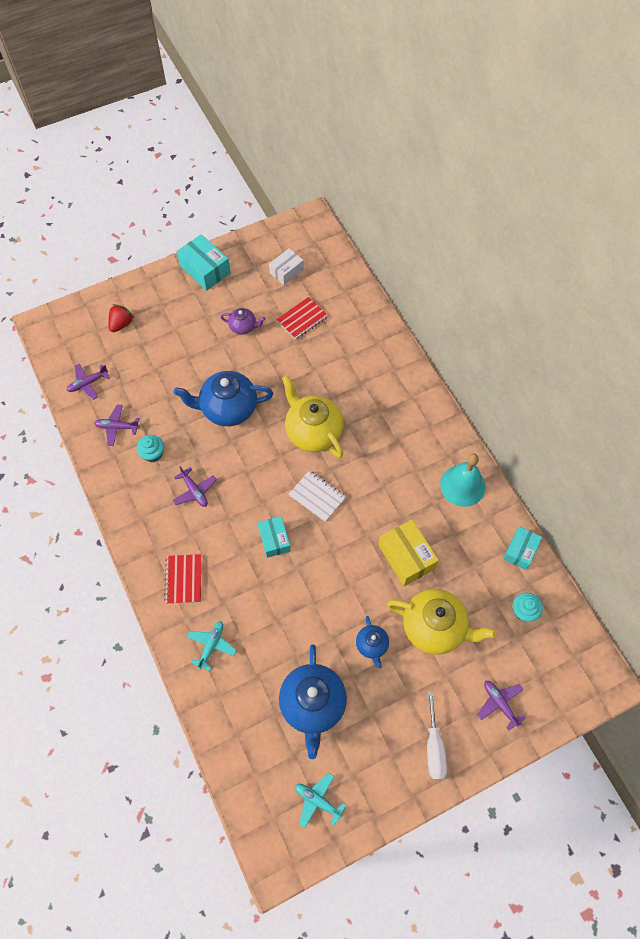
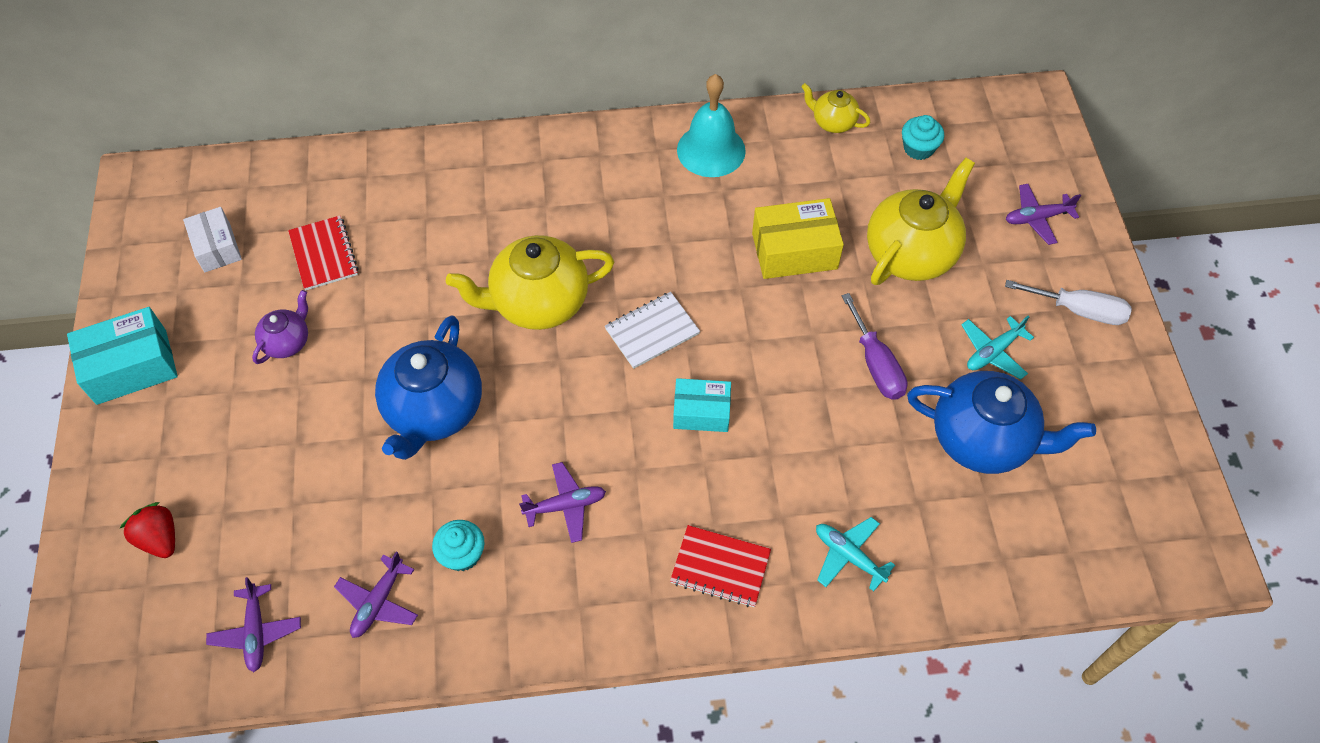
camera: 70 degrees left, 5 degrees down
(317, 800) = (1125, 477): turquoise plane -> turquoise plane (993, 352)
(343, 627) = (876, 364): none -> purple screwdriver
(372, 645) = (914, 336): blue teapot -> none
(520, 551) = (833, 122): turquoise box -> yellow teapot

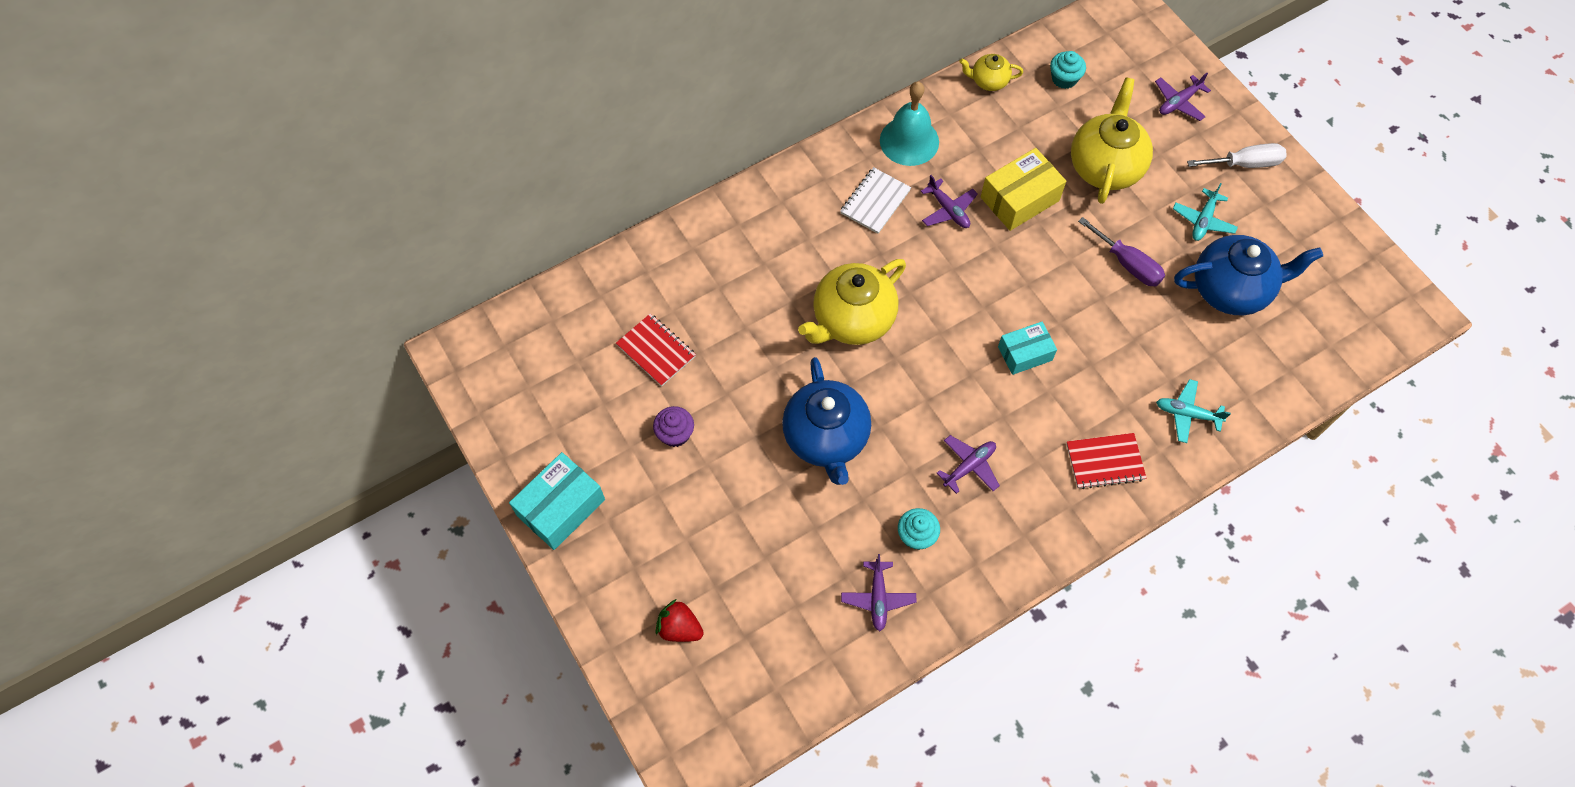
camera: 25 degrees left, 5 degrees up
(217, 247) = (563, 381): white box -> none
(256, 632) = (802, 661): purple plane -> purple plane (948, 210)
(287, 342) = (675, 434): purple teapot -> purple cupcake
(652, 331) = (952, 306): white notebook -> white notebook (875, 201)

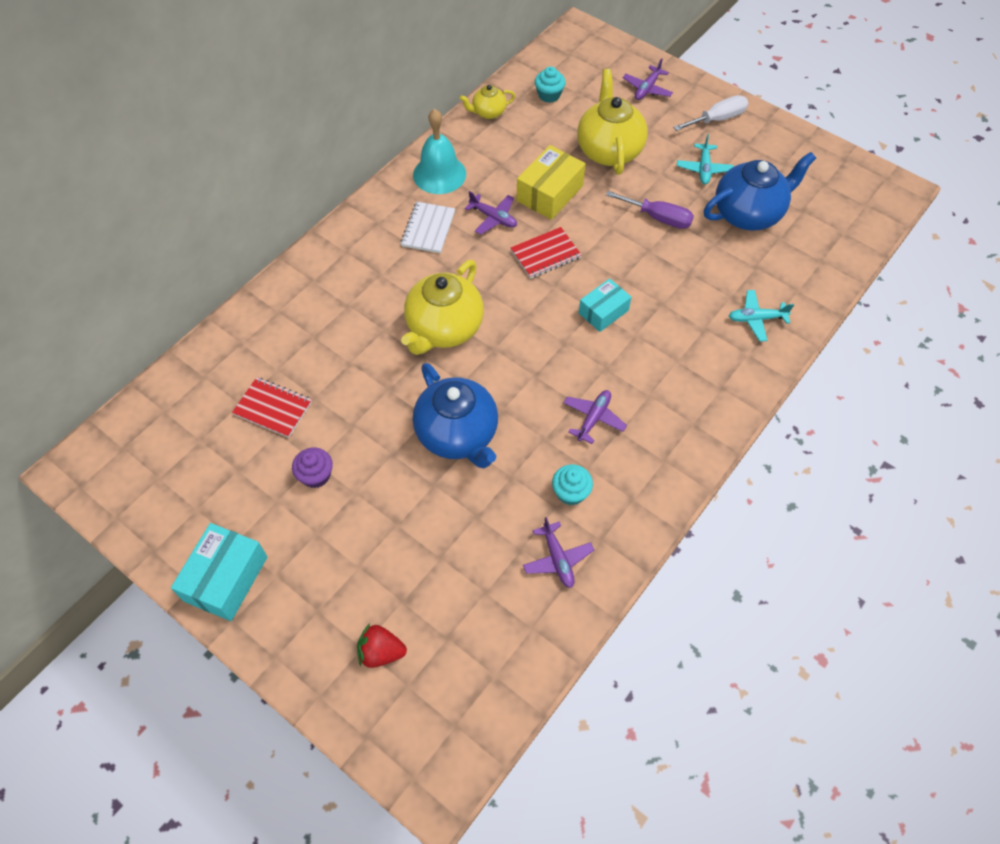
camera: 20 degrees left, 5 degrees down
(1105, 462) = (706, 378): red notebook -> red notebook (545, 254)

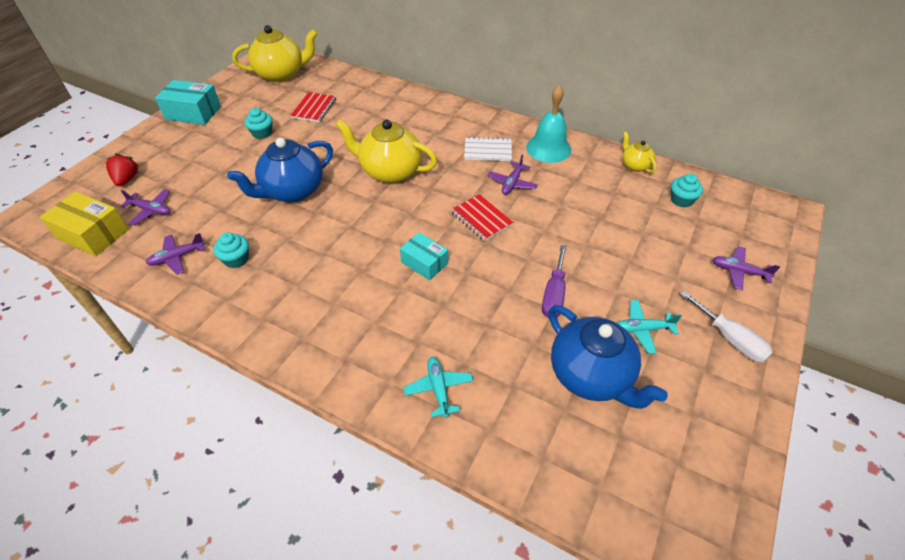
camera: 80 degrees right, 10 degrees down
(316, 475) = (262, 133): purple cupcake -> turquoise cupcake
(550, 193) = (554, 214): yellow box -> yellow box (93, 234)
(593, 418) = (308, 266): purple plane -> purple plane (151, 210)
(609, 150) = (630, 249): yellow teapot -> yellow teapot (281, 74)

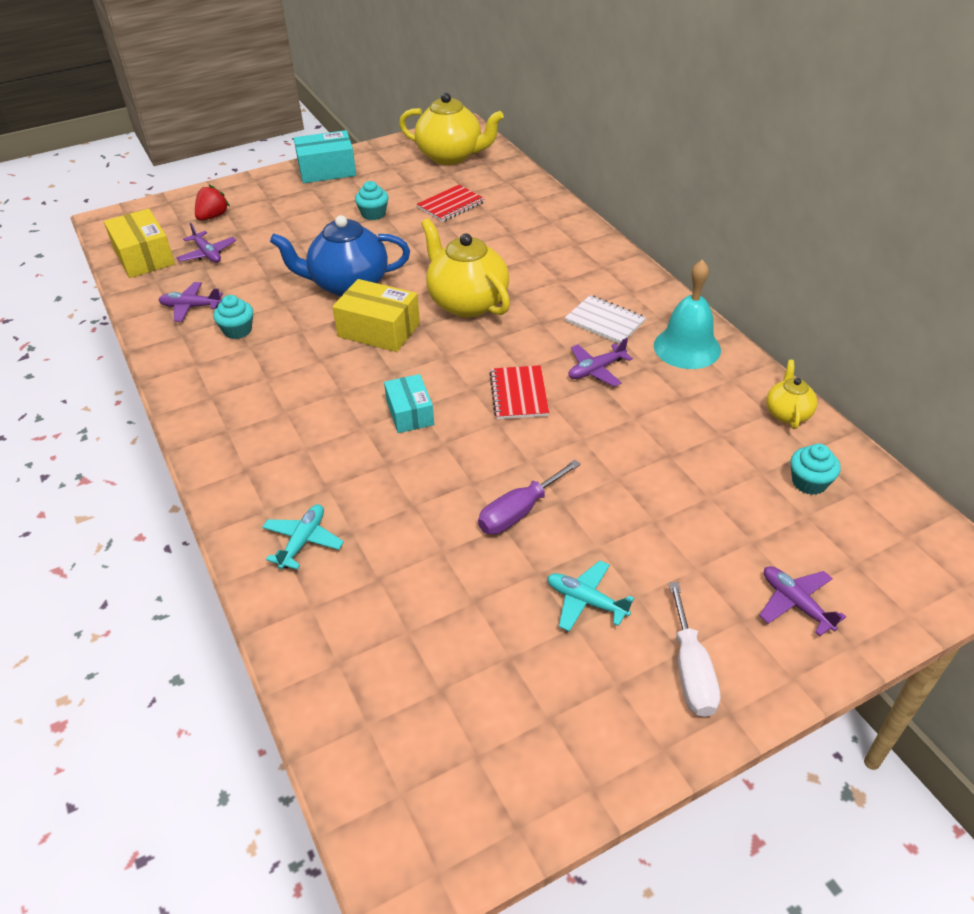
camera: 35 degrees right, 5 degrees down
(193, 113) = (327, 170): turquoise box -> turquoise box turned 60 degrees counterclockwise
(346, 214) = (379, 330): none -> yellow box
(591, 376) = (472, 615): blue teapot -> none

